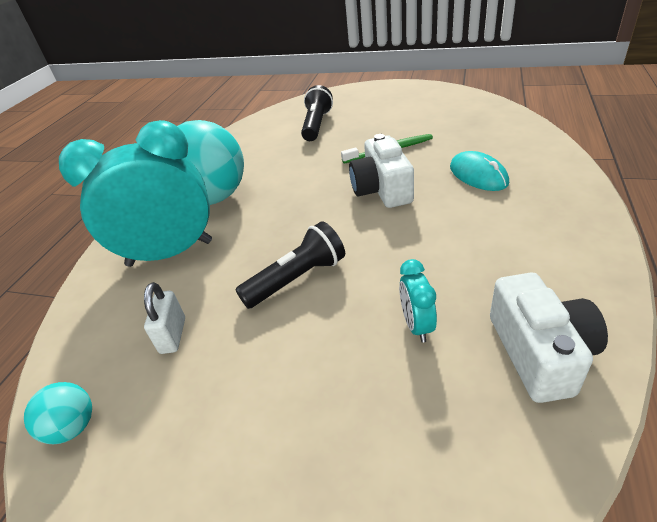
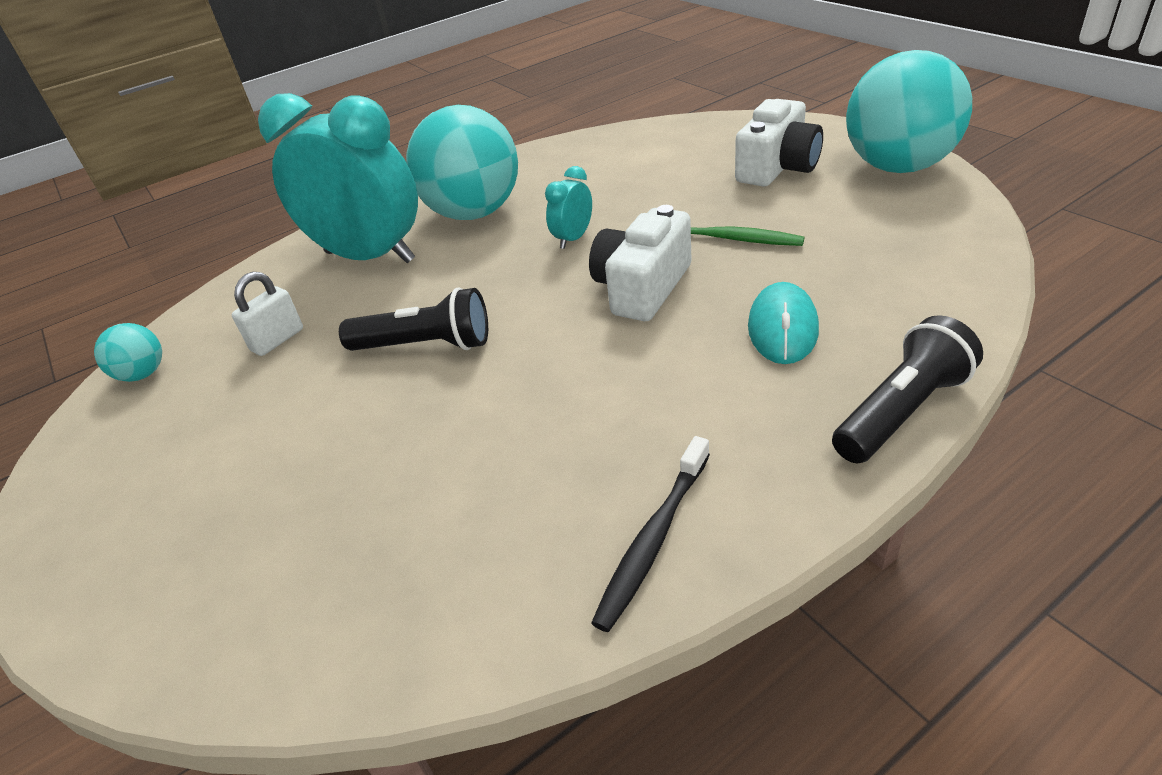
camera: 40 degrees right, 0 degrees up
(316, 125) = (694, 163): black flashlight -> black flashlight (901, 411)
(416, 325) = (452, 461): turquoise clock -> turquoise clock (573, 238)
(420, 93) = (898, 167): none -> turquoise ball
(540, 352) = (514, 572): white camera -> white camera (777, 167)
(573, 291) = (654, 538): none -> black toothbrush

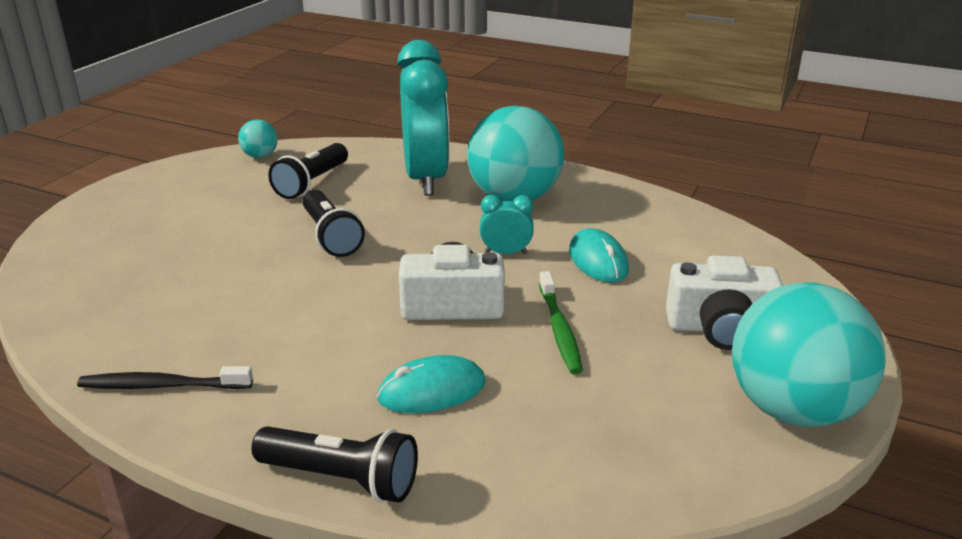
camera: 55 degrees right, 10 degrees down
(277, 340) = (312, 183): white padlock -> black flashlight
(631, 195) = (598, 260): none -> turquoise mouse

